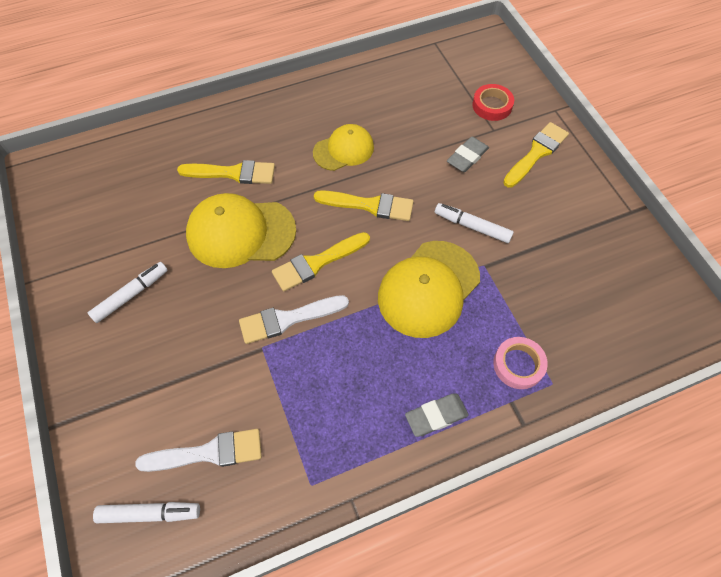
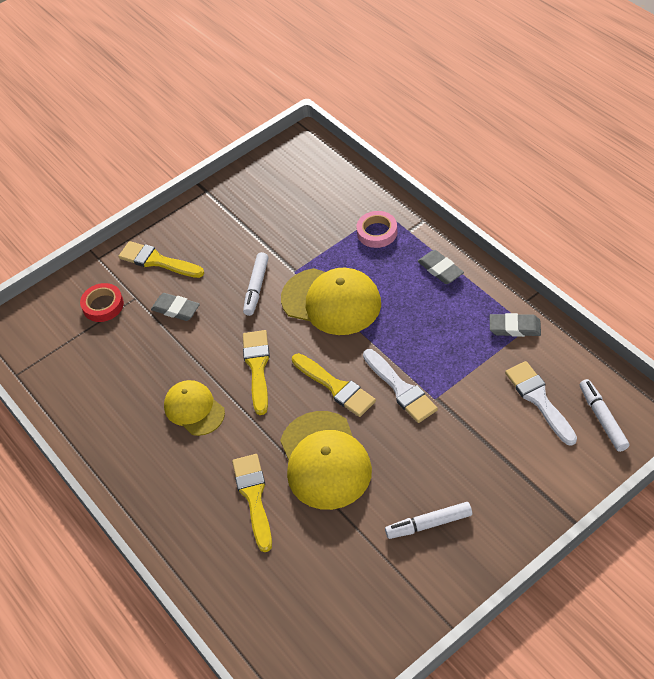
camera: 100 degrees left, 10 degrees down
(131, 295) = (429, 524): white marker -> white marker turned 45 degrees counterclockwise
(316, 468) = (515, 327): none -> grey eraser

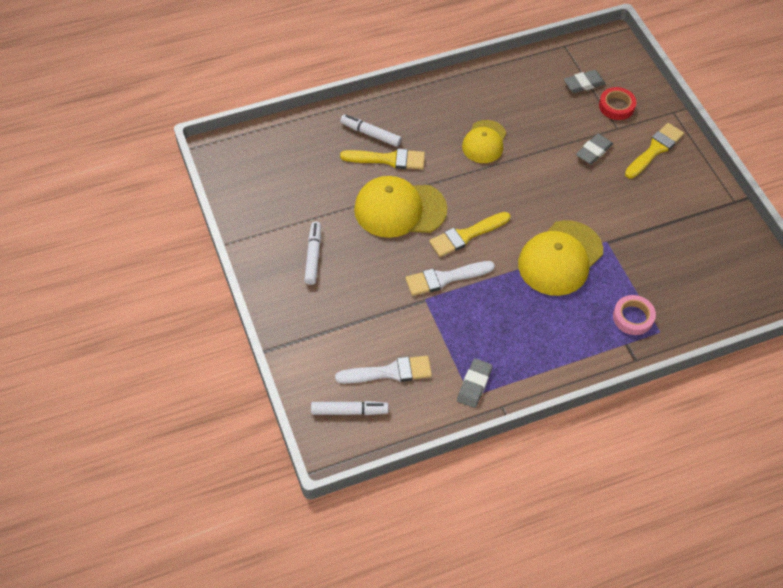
camera: 100 degrees right, 5 degrees up
(194, 409) = (484, 142): yellow cap -> yellow cap turned 135 degrees clockwise
(256, 287) = (597, 210): white marker -> white marker (370, 134)
(257, 367) = (509, 190): yellow brush -> none
(440, 269) = (567, 352): grey eraser -> grey eraser (584, 84)

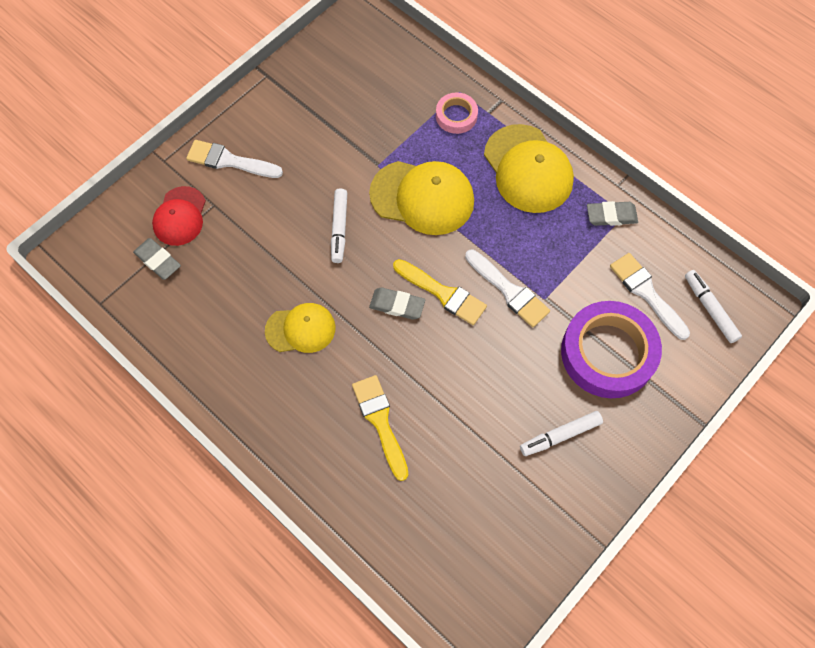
camera: 115 degrees left, 10 degrees up
(356, 318) = (608, 353): none -> purple tape
(370, 134) = (351, 461): white marker -> white marker (339, 228)
(399, 209) = (445, 375): yellow cap -> yellow cap (528, 169)
(593, 151) = (260, 216): grey eraser -> grey eraser (397, 305)
(616, 106) = (180, 216): red tape -> red cap
(655, 150) = (229, 161): yellow brush -> white brush

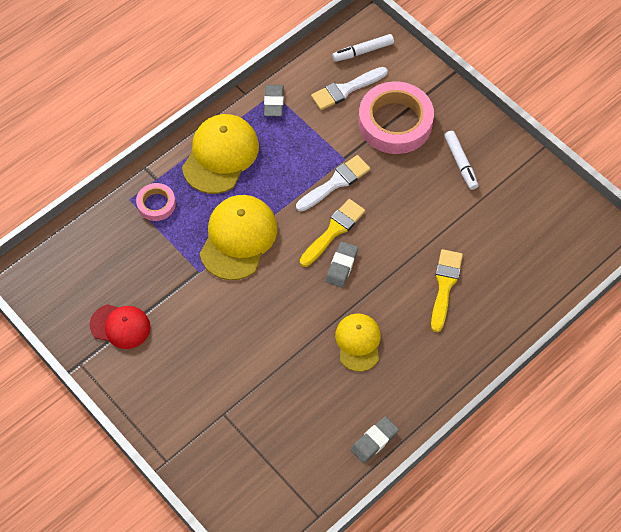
camera: 85 degrees left, 5 degrees down
(158, 260) = (278, 464): grey eraser -> grey eraser (374, 441)
(180, 216) = (232, 444): red cap -> red cap (120, 326)
(229, 161) = (176, 399): white brush -> none
(339, 228) = (262, 307): white marker -> none
(380, 422) = (445, 286): yellow brush -> yellow brush turned 120 degrees clockwise
(528, 169) = (220, 155): yellow cap -> yellow cap turned 45 degrees counterclockwise
(608, 353) = (395, 122): purple tape -> pink tape

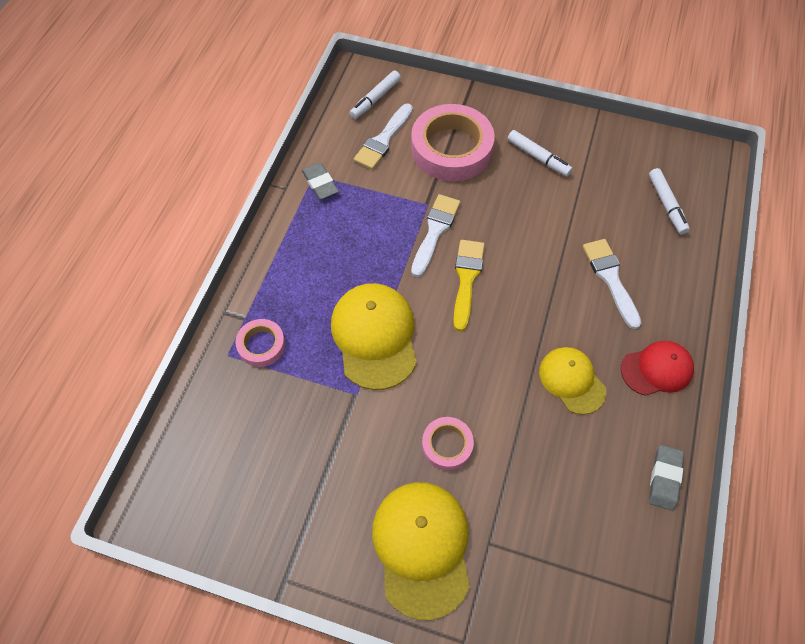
camera: 30 degrees left, 0 degrees up
(120, 326) = (306, 506): red cap -> red cap (656, 369)
(220, 155) = (299, 260): yellow cap -> yellow cap (422, 547)
(238, 338) = (447, 445): none -> pink tape
(341, 266) = (499, 310): grey eraser -> none
(445, 286) = (610, 278): yellow brush -> white brush
(537, 252) = (666, 205): none -> white marker

